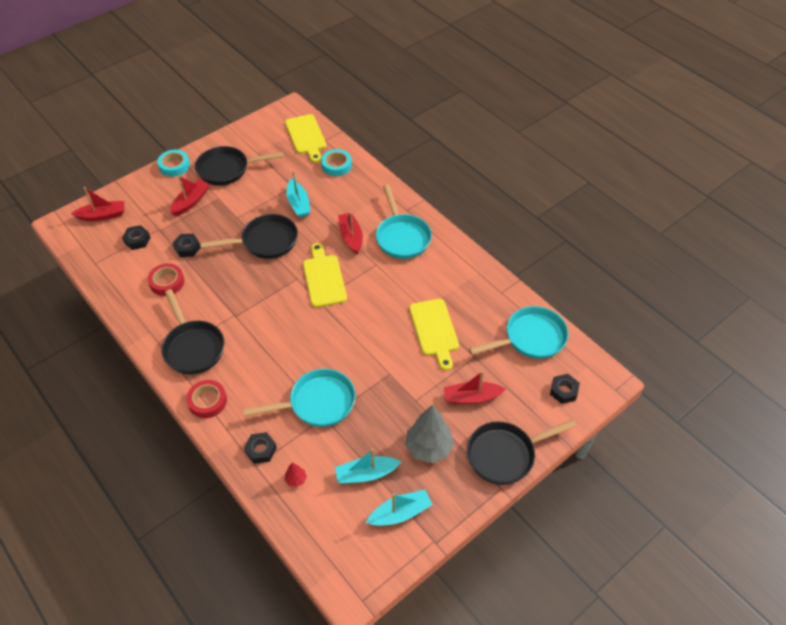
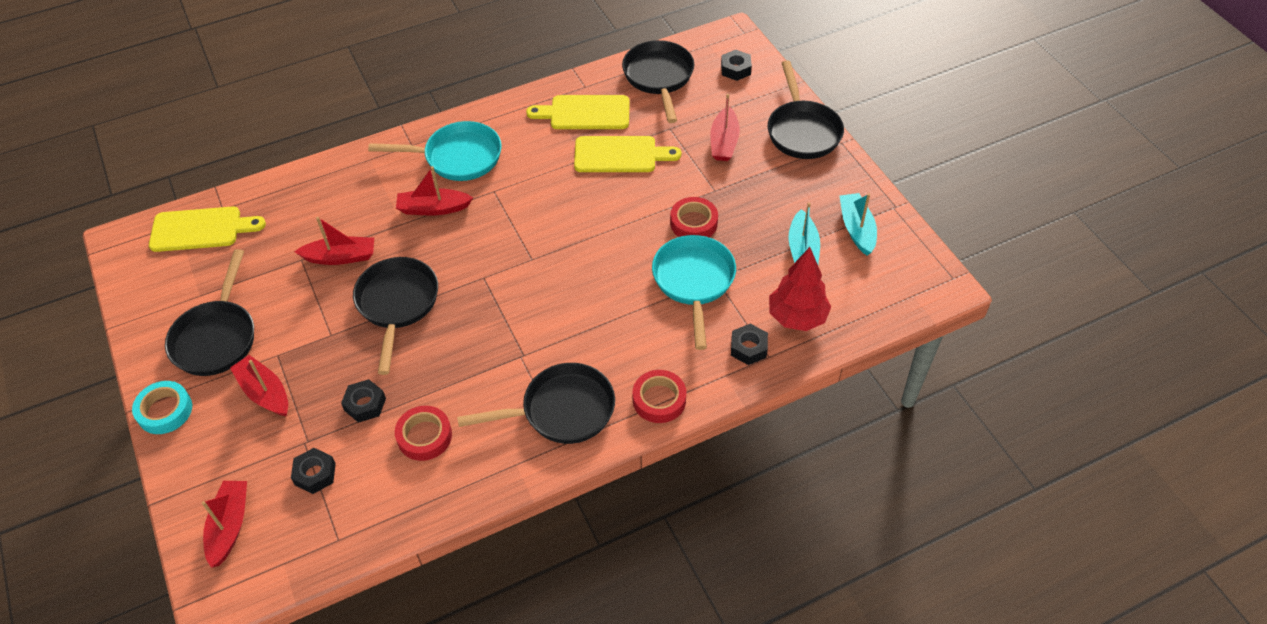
camera: 75 degrees left, 0 degrees up
(296, 479) = (797, 317): red tree -> red tree, size x2.24
(298, 204) = (340, 257): turquoise boat -> red boat
(324, 278) = (495, 248): yellow cutting board -> yellow cutting board (585, 113)
(336, 165) = (285, 203): turquoise tape -> none
(376, 392) = (693, 223): none -> red tape
(428, 447) = (780, 190): grey tree -> none
(531, 338) = (659, 77): turquoise pan -> black pan

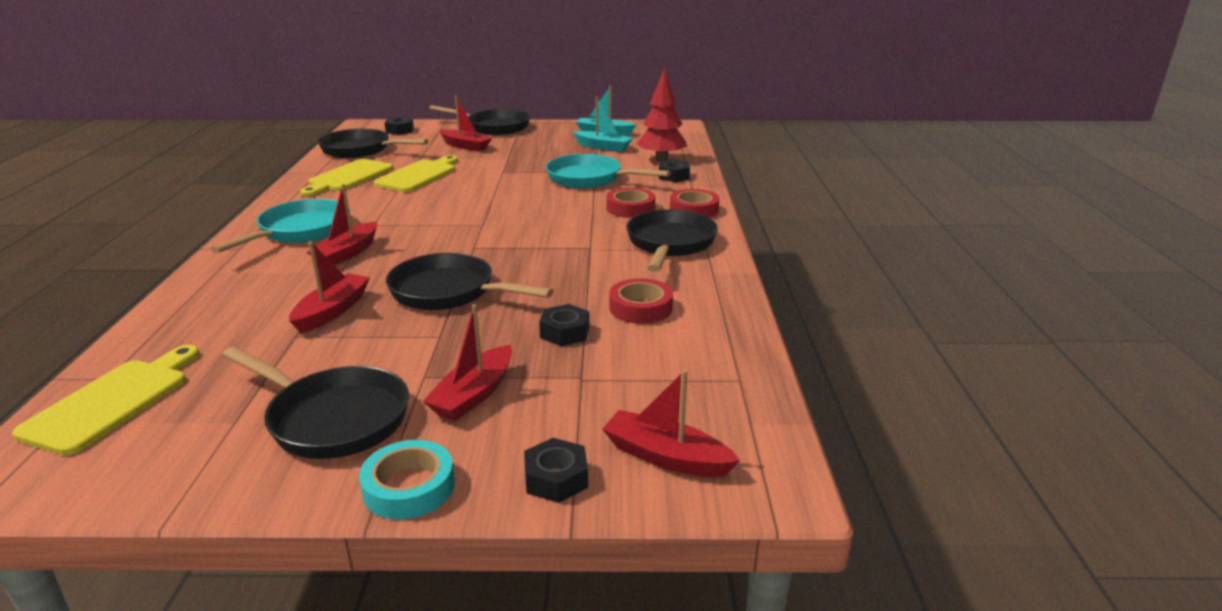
camera: 65 degrees left, 25 degrees down
(265, 392) = (474, 395): red boat -> red boat turned 45 degrees counterclockwise
(315, 474) = (634, 379): black nut -> black nut (556, 478)
(693, 223) = (530, 168): red tape -> red tape (630, 208)

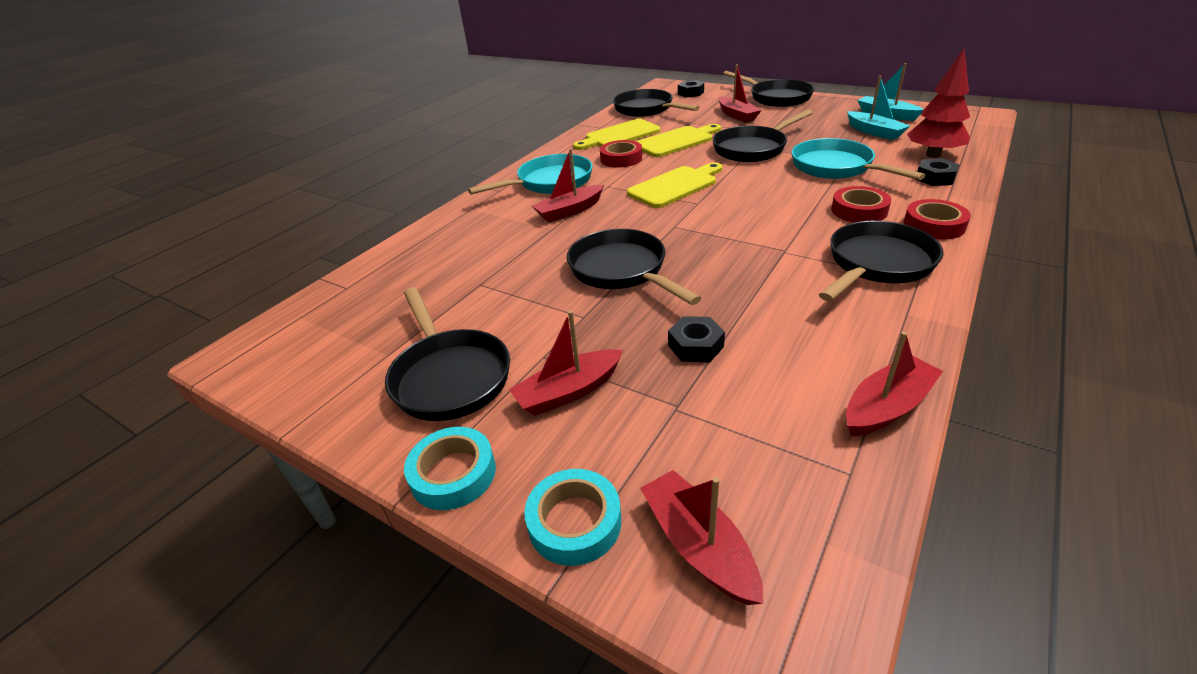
camera: 35 degrees right, 10 degrees up
(112, 401) = (334, 309): yellow cutting board -> yellow cutting board (675, 186)
(332, 311) = (520, 267): red boat -> red boat (887, 407)
(502, 173) = (753, 149): none -> black pan
(556, 478) = (574, 522): black nut -> turquoise tape
(640, 308) = (792, 338): red tape -> red tape (621, 159)

